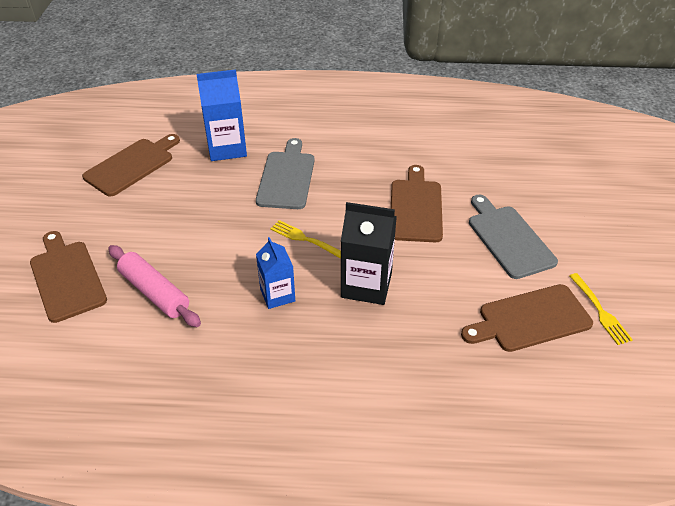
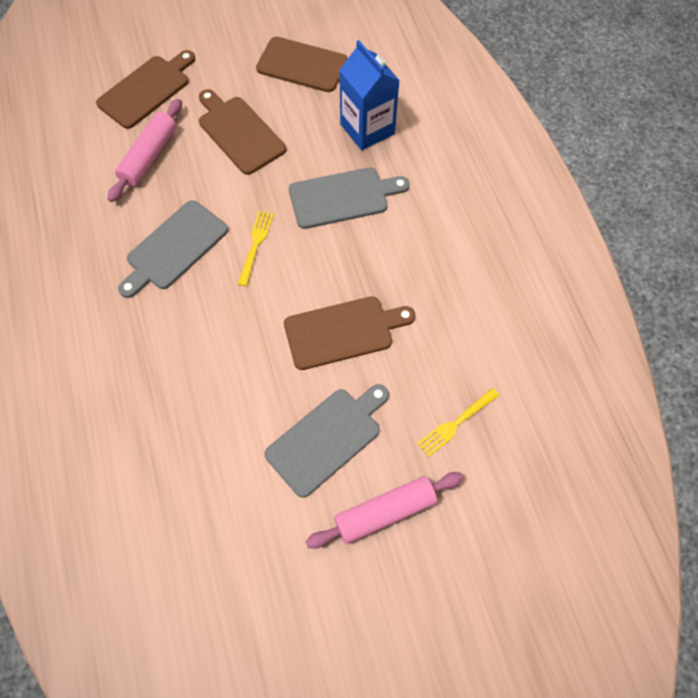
camera: 70 degrees right, 20 degrees up
(277, 295) = (174, 248): blue carton -> grey cutting board
(366, 285) = (210, 317): black carton -> none
(530, 319) = (209, 481): brown cutting board -> brown cutting board (239, 132)
(577, 222) = (385, 512): none -> pink rolling pin
(599, 310) = (244, 553): yellow fork -> yellow fork (456, 423)

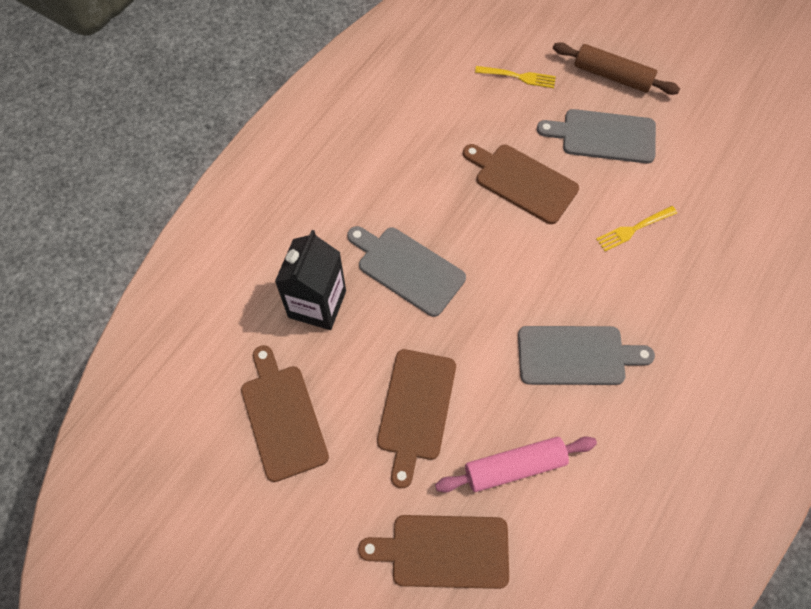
camera: 130 degrees left, 0 degrees up
(256, 245) = (513, 296): yellow fork -> yellow fork (634, 229)
(367, 129) = (317, 304): blue carton -> black carton
(385, 512) = (612, 76): pink rolling pin -> brown rolling pin

